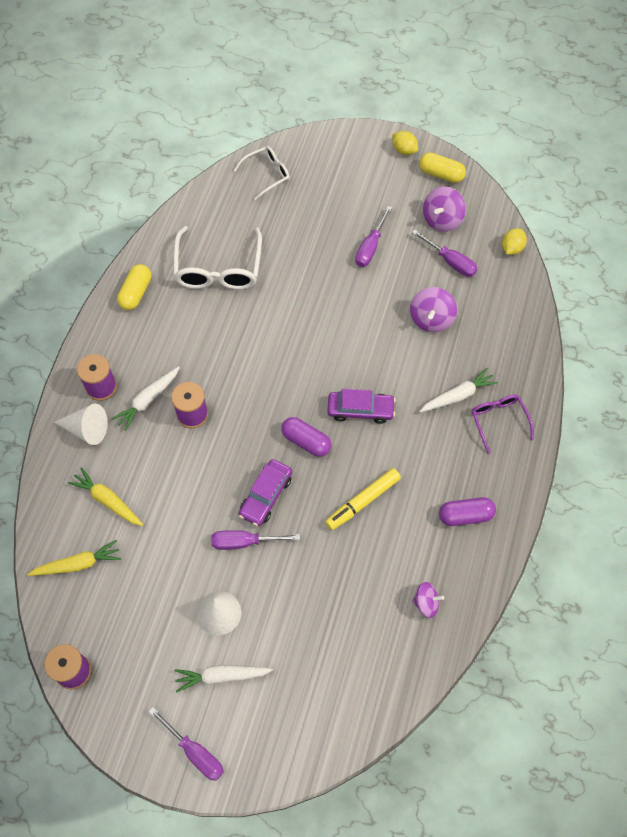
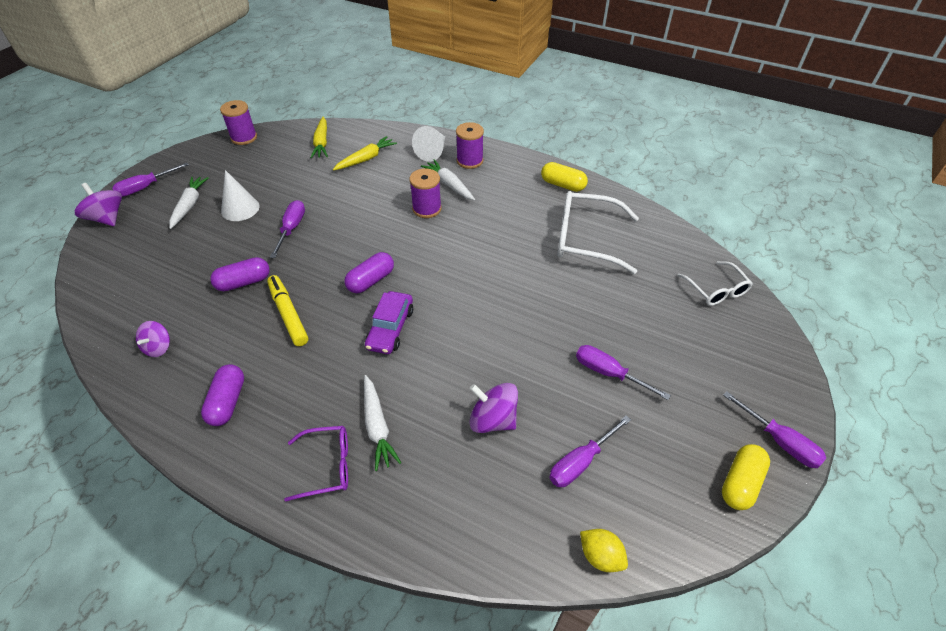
camera: 100 degrees right, 15 degrees down
(266, 496) = (327, 246): purple car -> none
(331, 559) = (244, 282): none -> purple capsule
(404, 150) = (779, 441): yellow lemon -> purple screwdriver
(442, 219) = (654, 466): purple spinning top -> purple spinning top (107, 218)

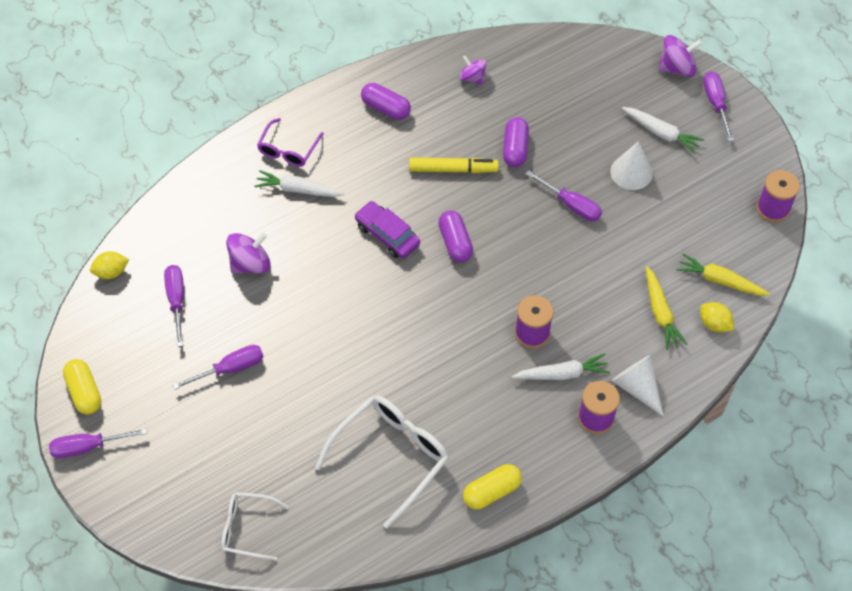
camera: 120 degrees right, 10 degrees up
(359, 136) = (714, 324): none -> yellow lemon

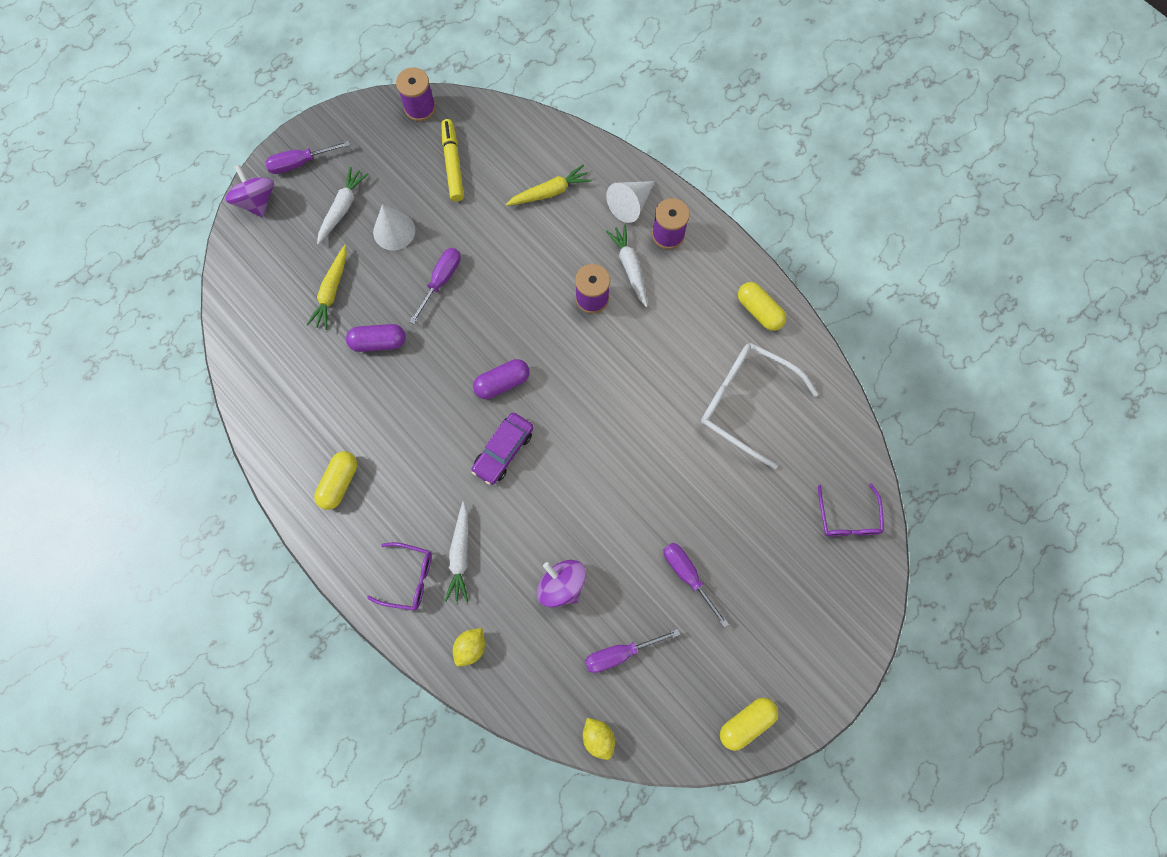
camera: 100 degrees left, 15 degrees up
(88, 447) = (805, 700): purple screwdriver -> none
(247, 528) = (848, 518): white glasses -> purple glasses
(386, 108) = (339, 482): purple capsule -> yellow capsule
(453, 169) = (412, 399): yellow marker -> yellow marker (453, 164)
(472, 78) = (288, 398): purple spinning top -> none
(714, 324) = (553, 148): yellow lemon -> yellow lemon (470, 647)
(720, 281) = (506, 146): yellow carrot -> yellow carrot (332, 291)

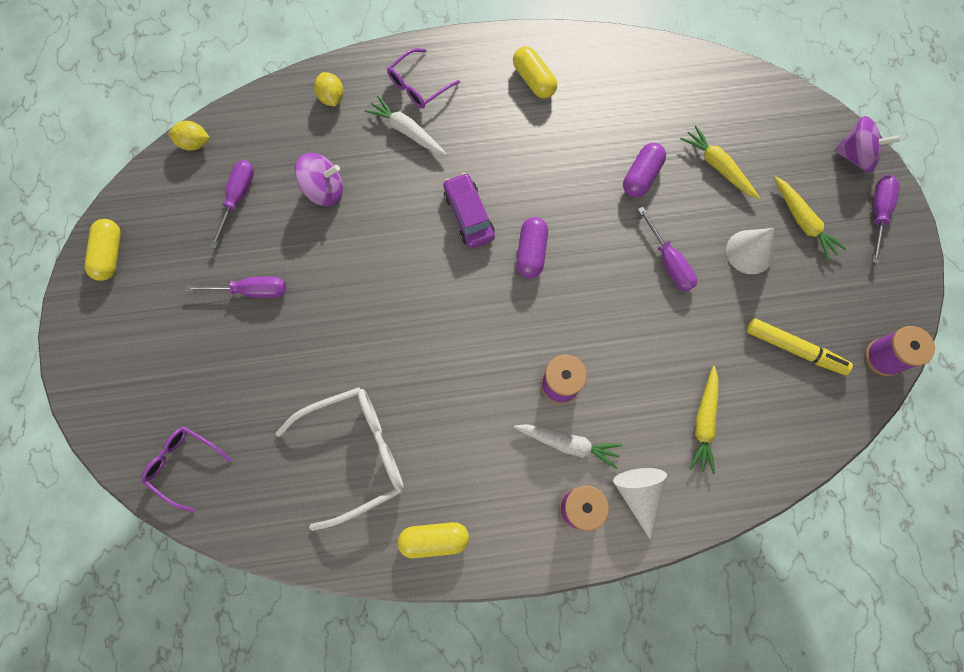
camera: 125 degrees right, 0 degrees up
(342, 208) = (802, 221): white carrot -> yellow carrot

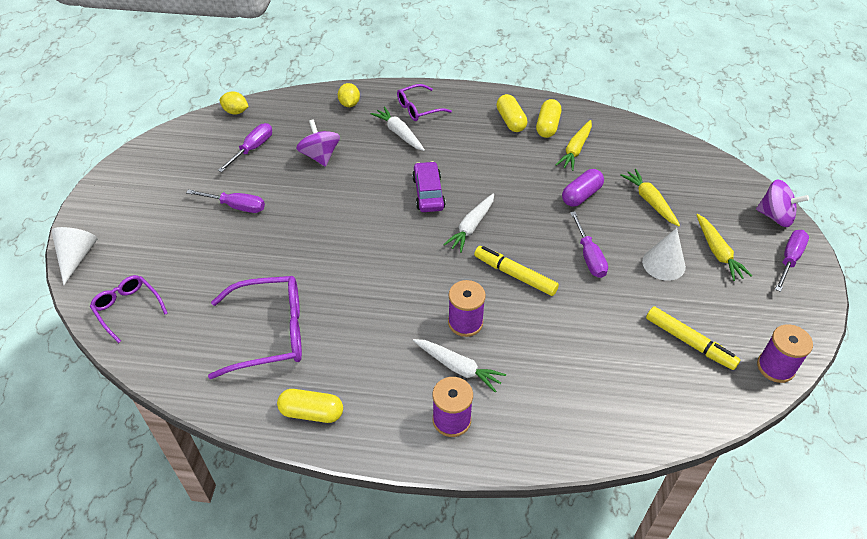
camera: 15 degrees right, 25 degrees down
(110, 254) = (141, 164): yellow capsule -> yellow capsule (547, 126)
(324, 189) = (320, 156): purple spinning top -> purple spinning top turned 120 degrees counterclockwise
(356, 454) = (270, 333): white glasses -> purple glasses
(531, 252) = (471, 227): purple capsule -> white carrot
(596, 308) = (515, 275): none -> yellow marker
(638, 494) = (511, 422): white cone -> white cone (77, 257)
(704, 421) = (589, 379): yellow carrot -> yellow carrot (575, 149)

